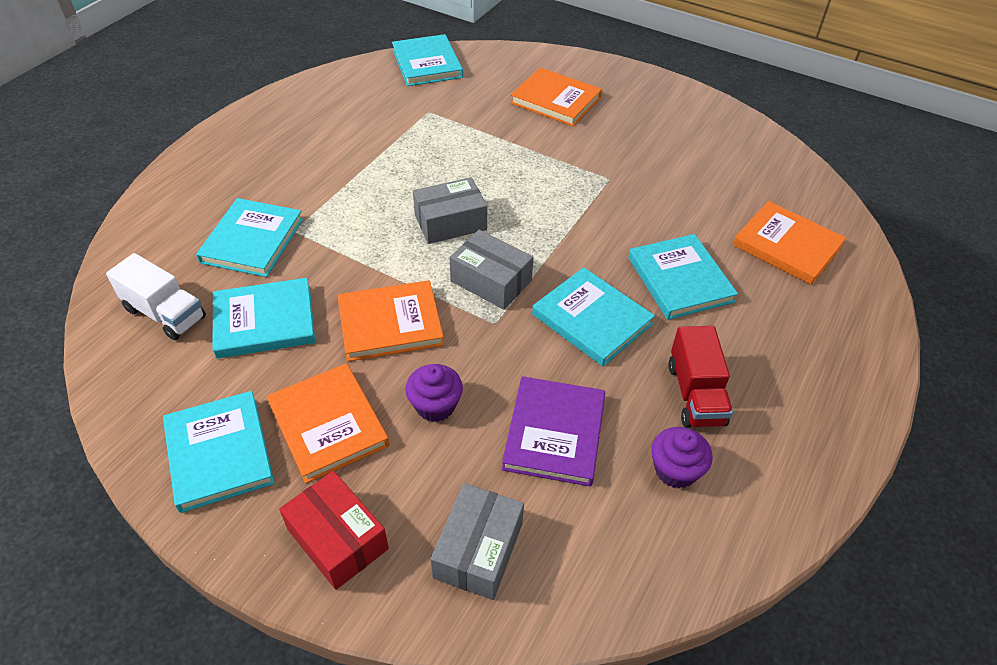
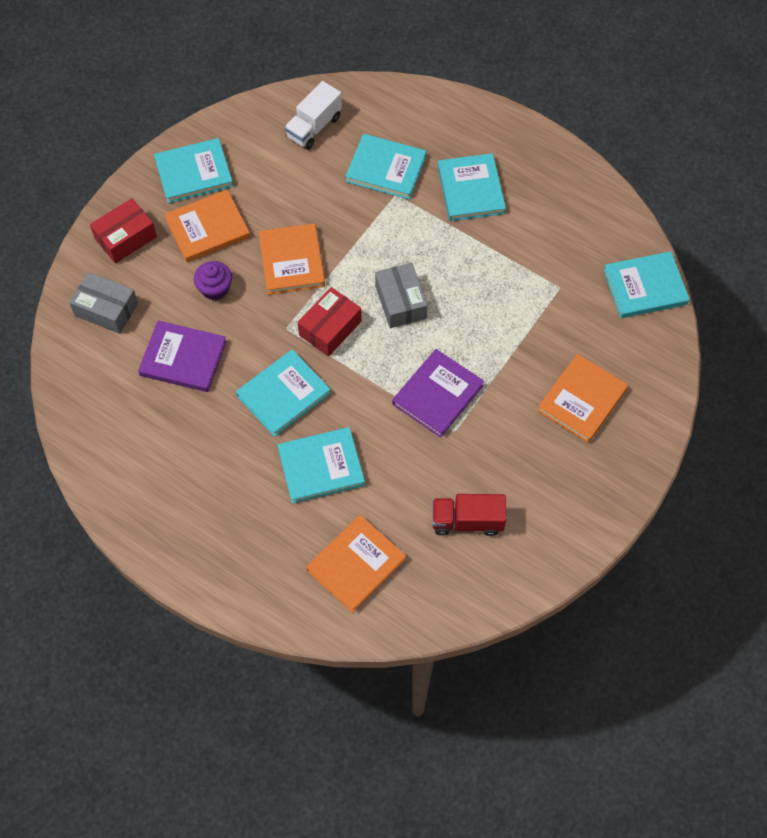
camera: 95 degrees right, 15 degrees up
(264, 321) = (301, 185): turquoise book -> turquoise book (470, 189)
(491, 281) = (330, 328): grey box -> red box
(567, 191) = (437, 395): none -> purple book
(675, 470) = (144, 428): purple cupcake -> none
(695, 394) = (204, 454): red truck -> red truck (467, 521)

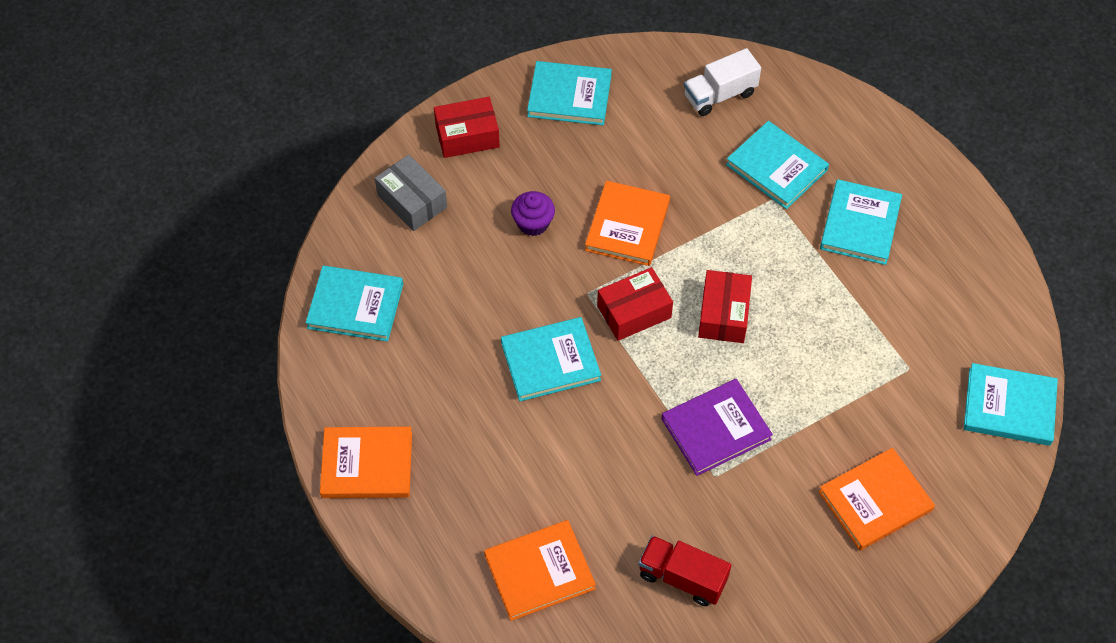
camera: 25 degrees right, 5 degrees down
(183, 358) = (465, 282): purple book -> none
(207, 228) = (556, 158): orange book -> orange book (367, 465)
(321, 466) = (553, 453): turquoise book -> turquoise book (355, 306)
(400, 302) = (723, 314): grey box -> red box

